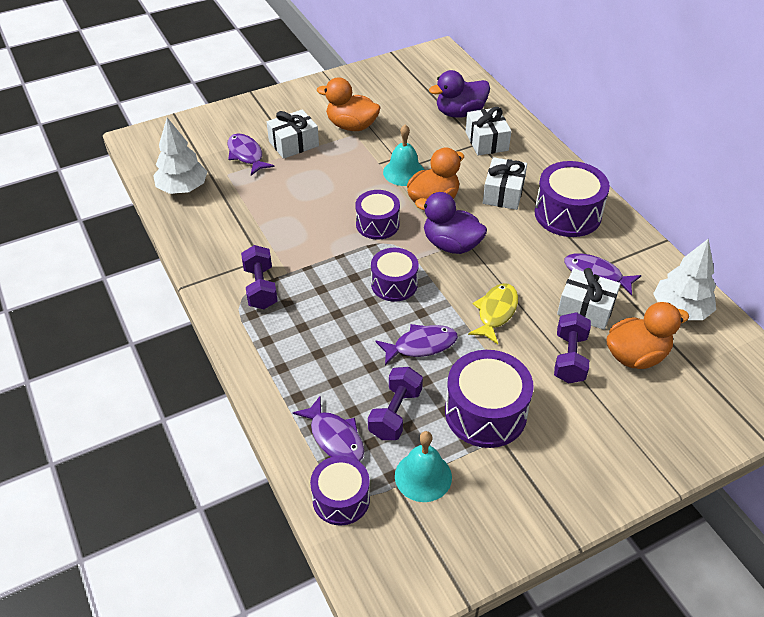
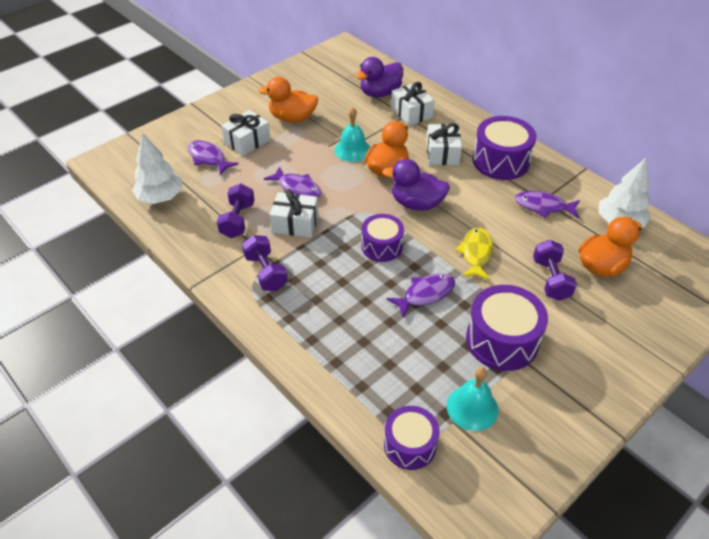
camera: 15 degrees left, 0 degrees up
(335, 437) = (383, 391): purple fish -> purple fish (297, 188)
(377, 224) = (347, 198): purple drum -> none
(395, 413) = (427, 358): purple dumbbell -> purple dumbbell (238, 220)
(586, 308) = (546, 236): white gift -> white gift (295, 223)

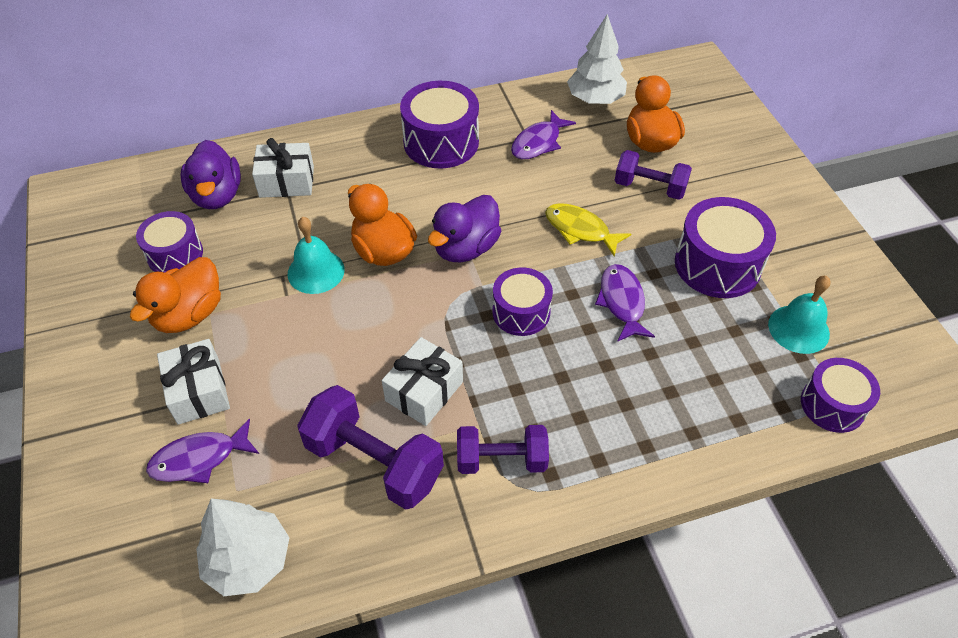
camera: 65 degrees left, 5 degrees up
(238, 220) = (374, 462): purple dumbbell -> purple dumbbell, size x1.52
(297, 188) = (352, 363): purple fish -> none
(328, 97) = (175, 254): none -> purple drum
(442, 153) = (389, 186): white gift -> none

